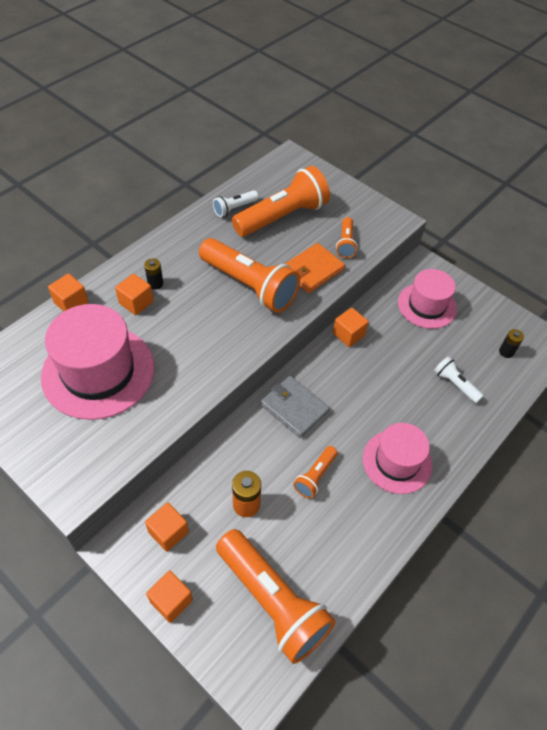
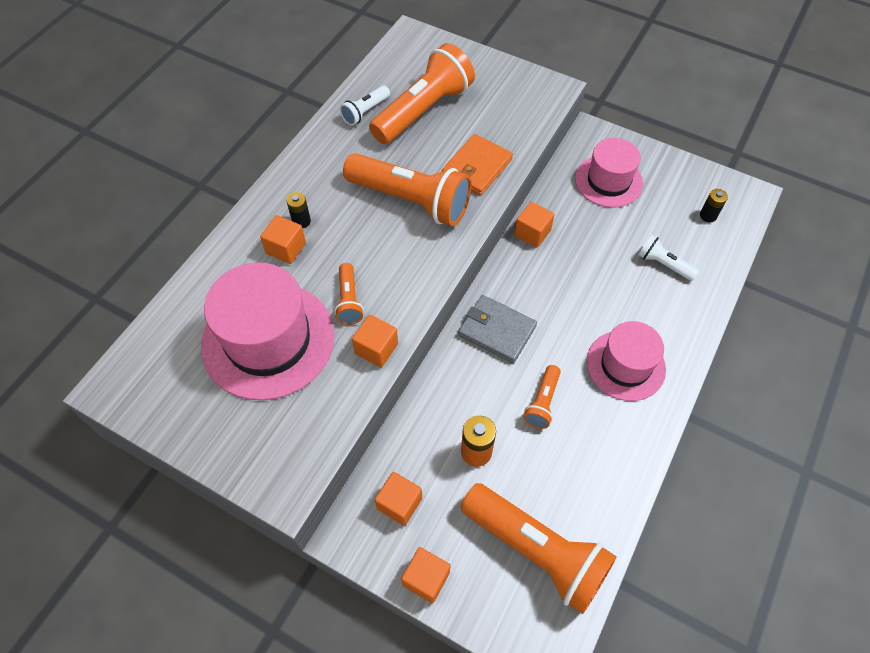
camera: 10 degrees left, 5 degrees up
(71, 302) = (209, 265): orange cube -> orange cube (376, 349)
(345, 243) = (505, 128): orange flashlight -> orange flashlight (349, 300)

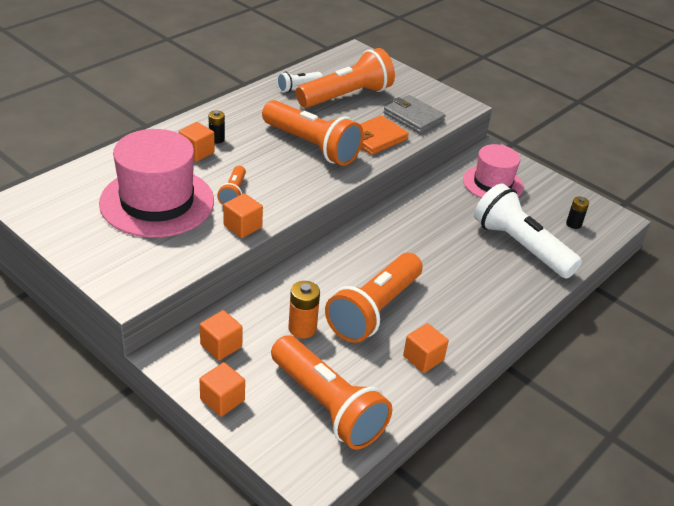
camera: 10 degrees right, 20 degrees down
(497, 330) = (354, 256): grey wallet -> grey wallet (413, 117)
(532, 233) = (411, 201): orange cube -> orange cube (423, 358)
(542, 402) = (374, 310): orange flashlight -> orange flashlight, size x2.11
(625, 365) = (459, 303): pink hat -> none
(663, 264) = (520, 246): white flashlight -> white flashlight, size x2.11

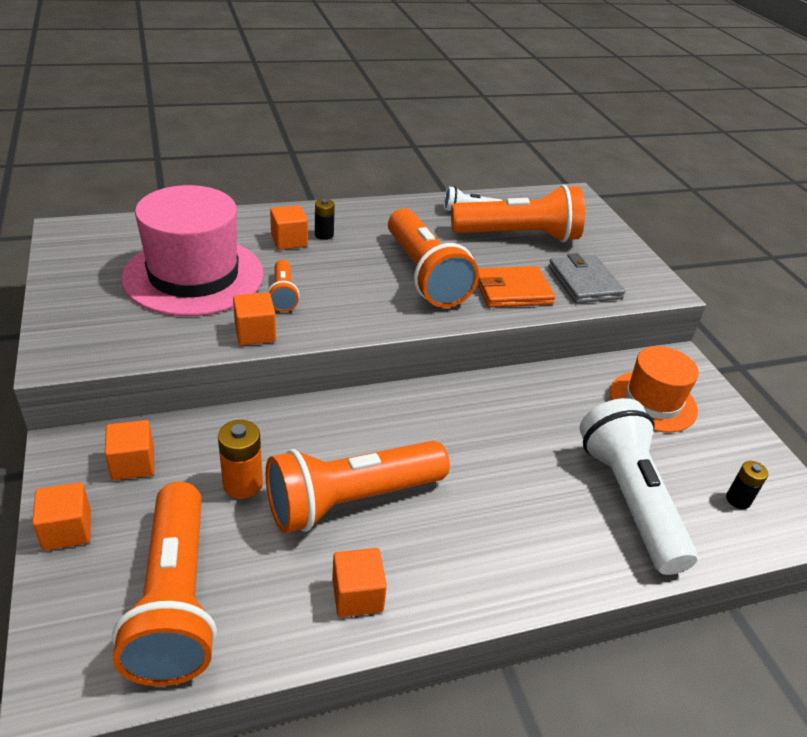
camera: 30 degrees right, 0 degrees up
(233, 193) = (283, 294): orange flashlight -> orange flashlight turned 45 degrees counterclockwise
(492, 183) = (653, 401): pink hat -> orange hat

